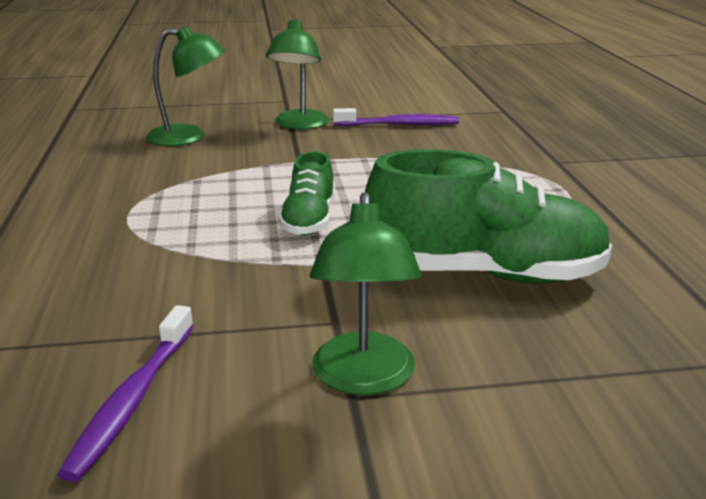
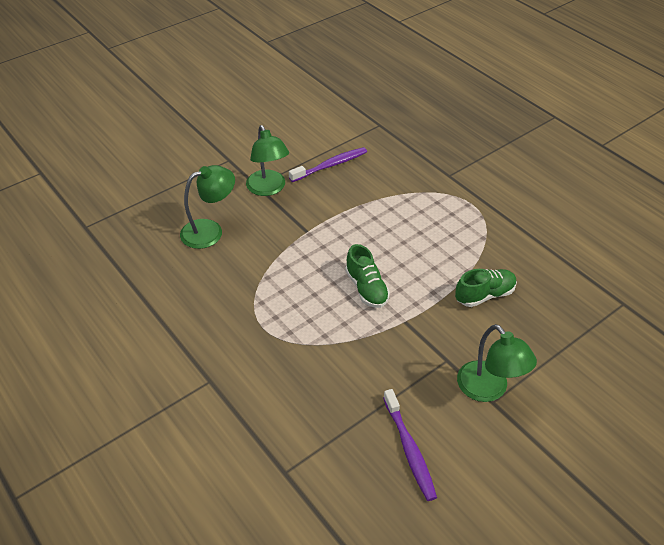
camera: 30 degrees left, 20 degrees up
(485, 274) = (484, 295): green shoe -> green shoe, size x0.54

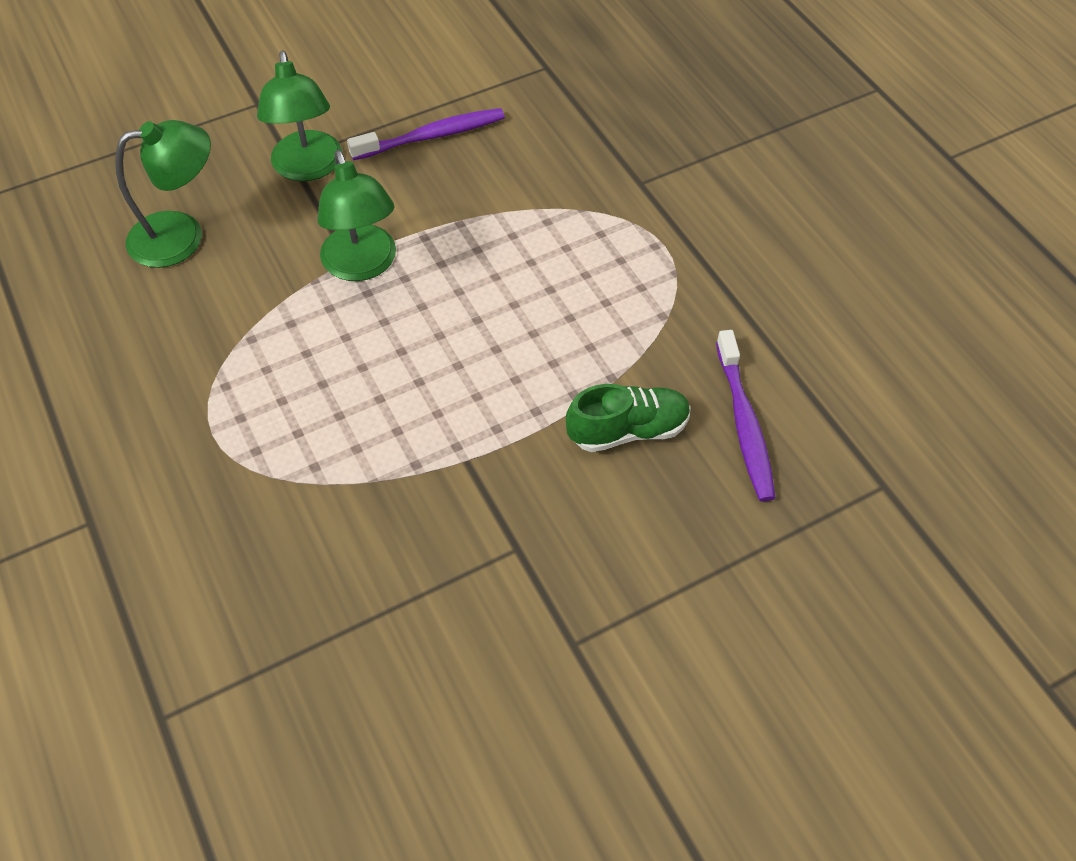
camera: 10 degrees right, 10 degrees up
(366, 288) = (418, 386): green shoe -> none
(409, 449) = (392, 712): purple toothbrush -> purple toothbrush (744, 424)
(489, 389) = (574, 619): green lamp -> green lamp (363, 265)

